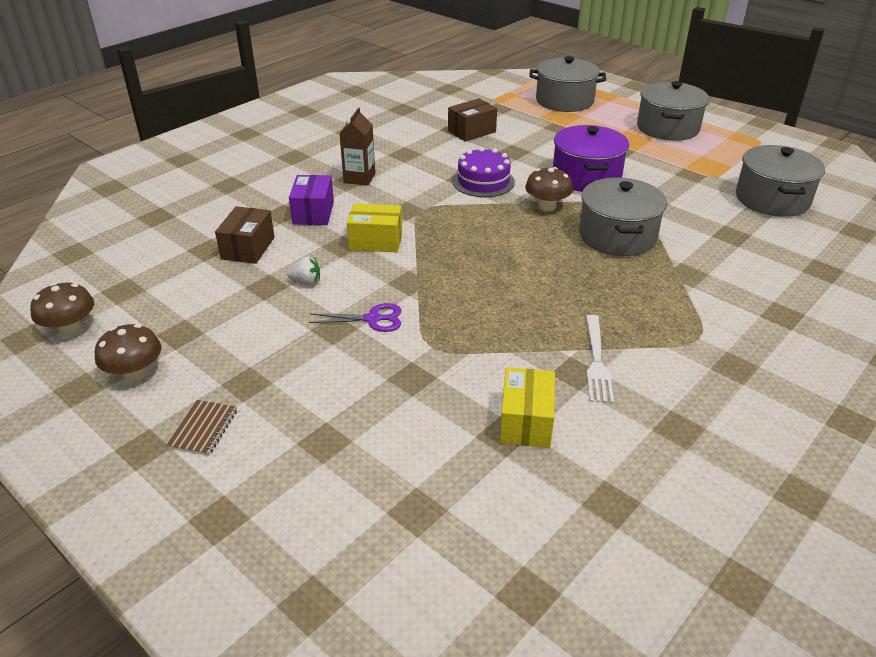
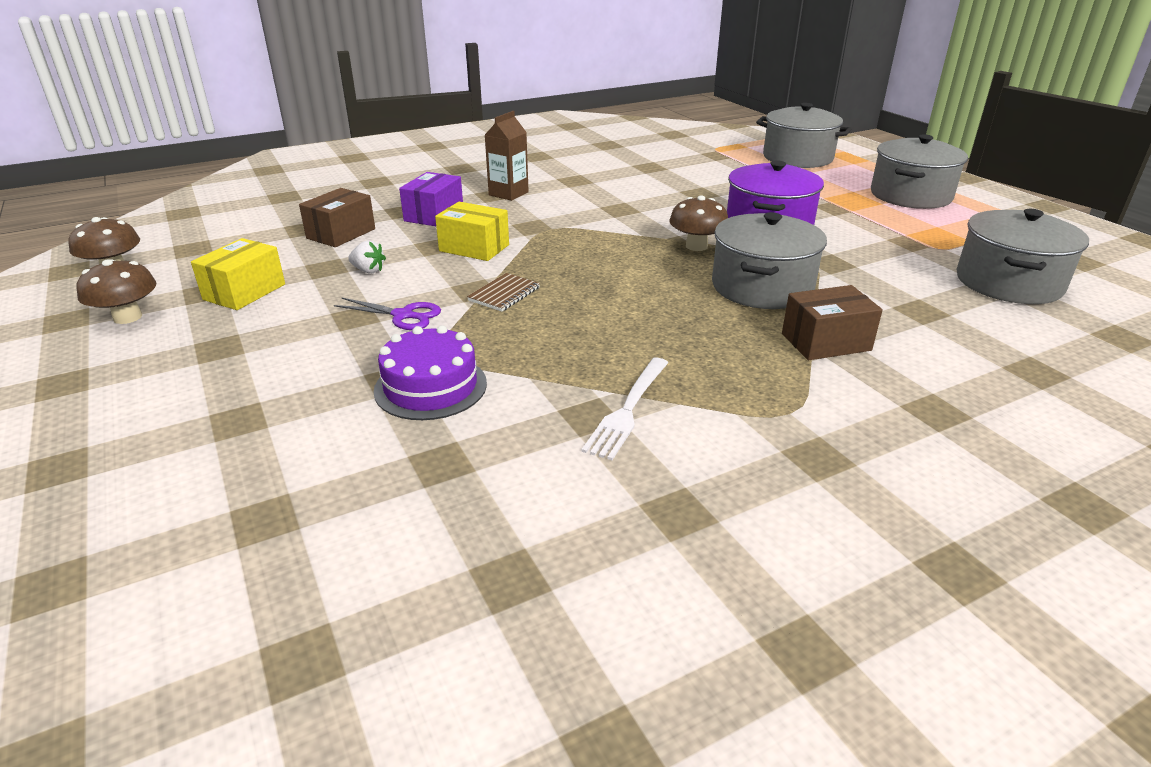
camera: 20 degrees right, 5 degrees down
(203, 429) = (134, 379): brown notebook -> brown notebook (504, 294)
(472, 131) = (666, 171): brown box -> brown box (826, 342)
(483, 181) = (640, 214): purple cake -> purple cake (430, 386)
(525, 422) = (481, 455): yellow box -> yellow box (244, 292)

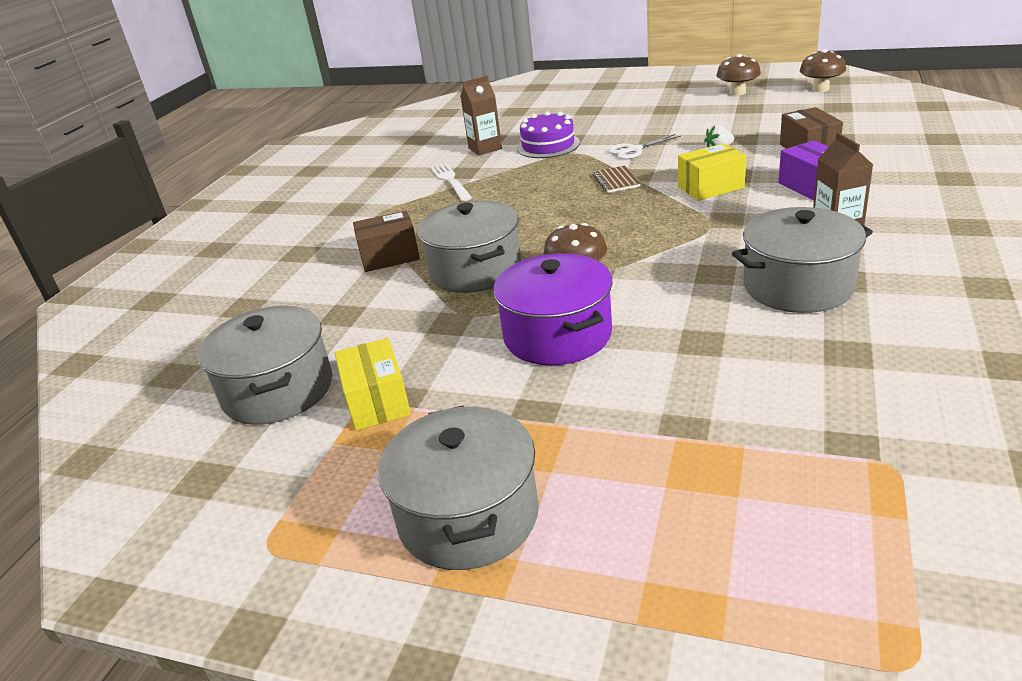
camera: 140 degrees right, 0 degrees up
(244, 292) = (734, 116): yellow box -> yellow box (377, 401)
(403, 315) = (634, 150): purple scissors -> white scissors
(487, 445) = (485, 148): none -> brown carton
(797, 158) = (746, 532): grey pot -> grey pot (798, 286)
(826, 342) = (389, 256): brown box -> brown box turned 45 degrees clockwise

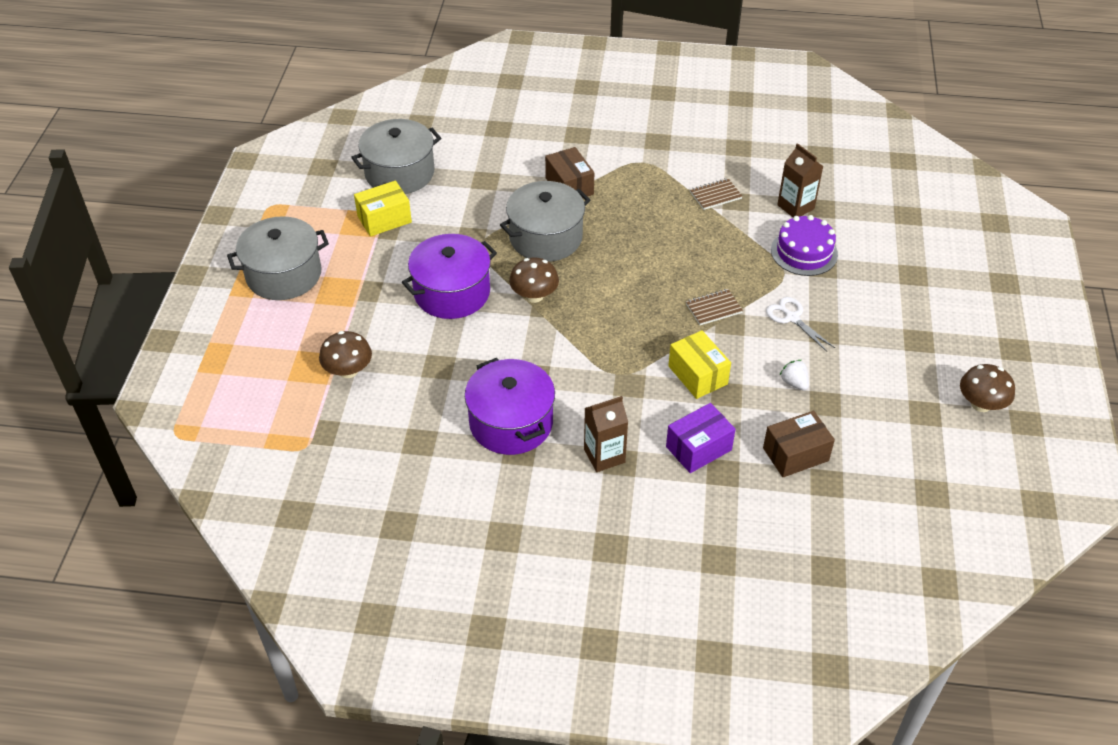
camera: 75 degrees right, 15 degrees up
(450, 181) = (715, 195): white fork -> brown notebook
(798, 286) = (511, 423): grey pot -> purple pot
(820, 89) = (998, 483): brown mushroom -> brown mushroom (348, 371)

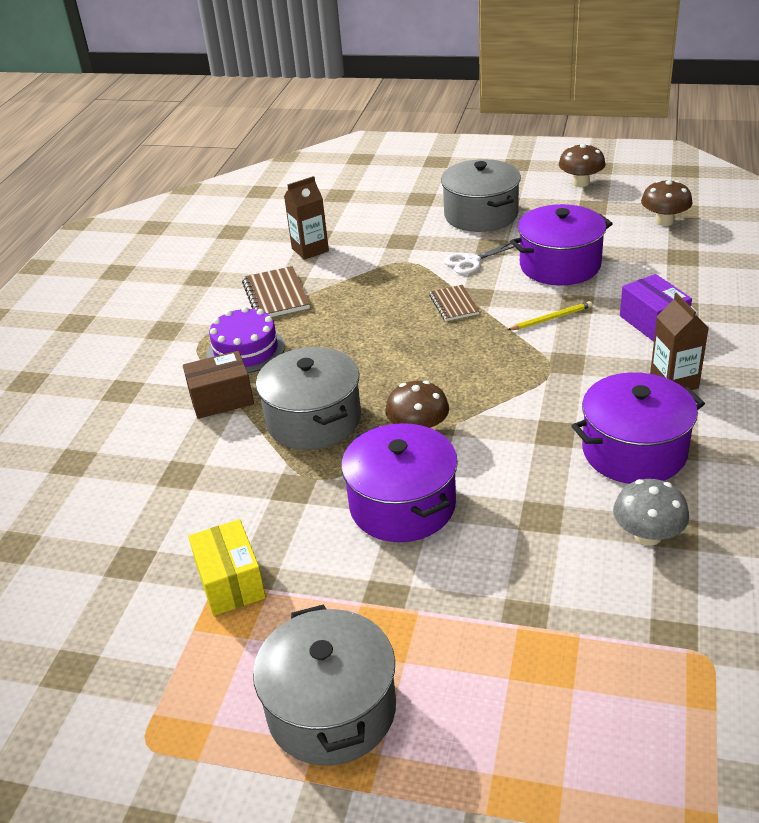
camera: 80 degrees left, 10 degrees down
(348, 371) = (551, 612): brown mushroom -> brown mushroom (664, 221)
(399, 173) = (128, 567): grey pot -> grey pot (481, 215)
(417, 425) = (647, 535): none -> grey mushroom
(697, 375) = (551, 318): yellow box -> yellow pencil
(715, 195) = (276, 295): brown notebook -> brown notebook, size x1.54
(794, 383) = (560, 265): white strawberry -> purple pot
(795, 454) = (651, 270): brown box -> none
(804, 252) = (379, 249): purple cake -> purple cake (246, 350)

